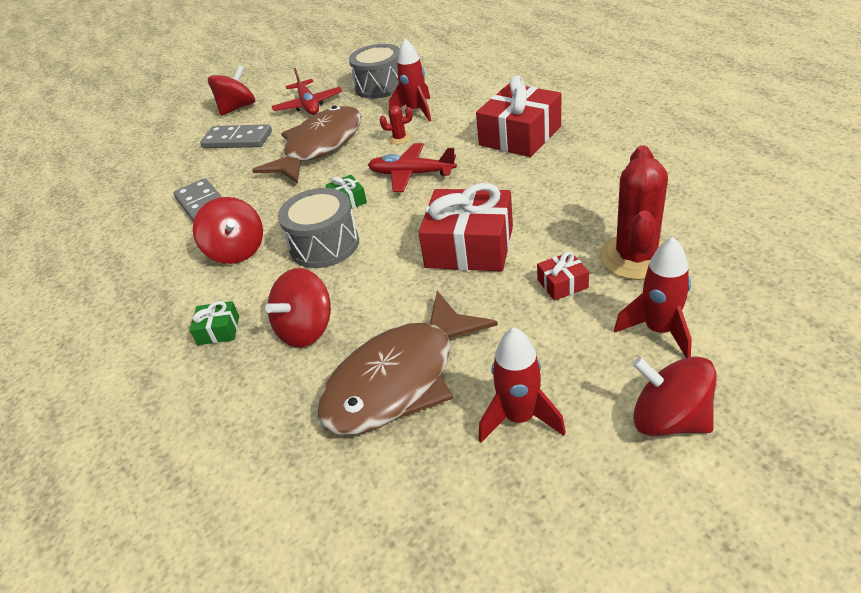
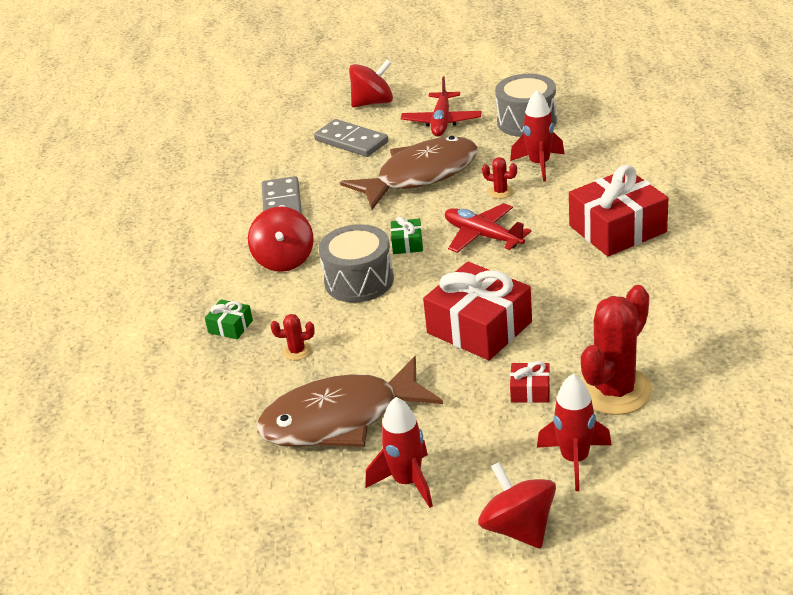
camera: 25 degrees right, 5 degrees down
(306, 329) = (297, 351): red spinning top -> red cactus

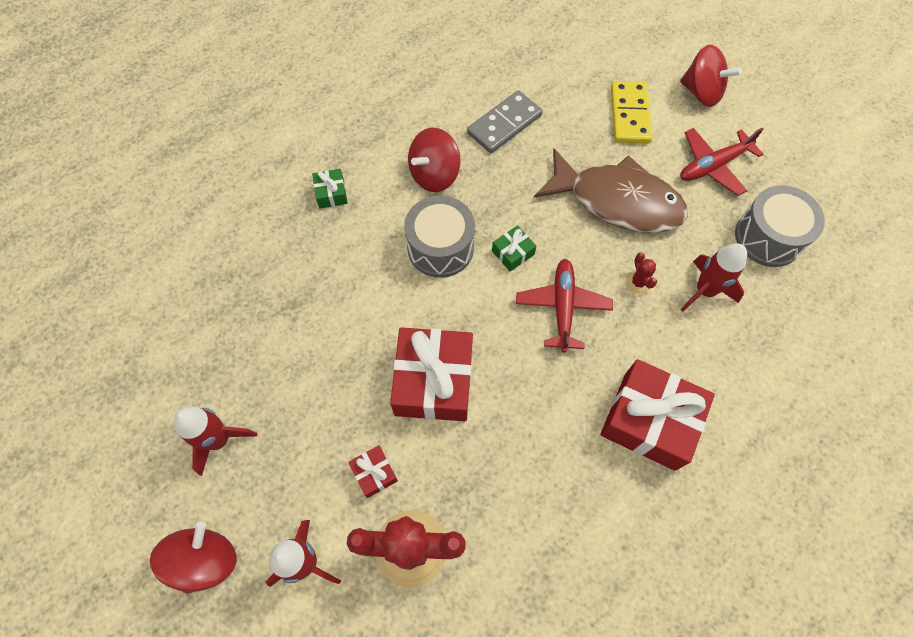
camera: 50 degrees right, 30 degrees up
(297, 351) = (328, 260): red cactus -> none
(340, 419) = (266, 343): brown fish -> none
(351, 141) = (630, 114): grey domino -> yellow domino

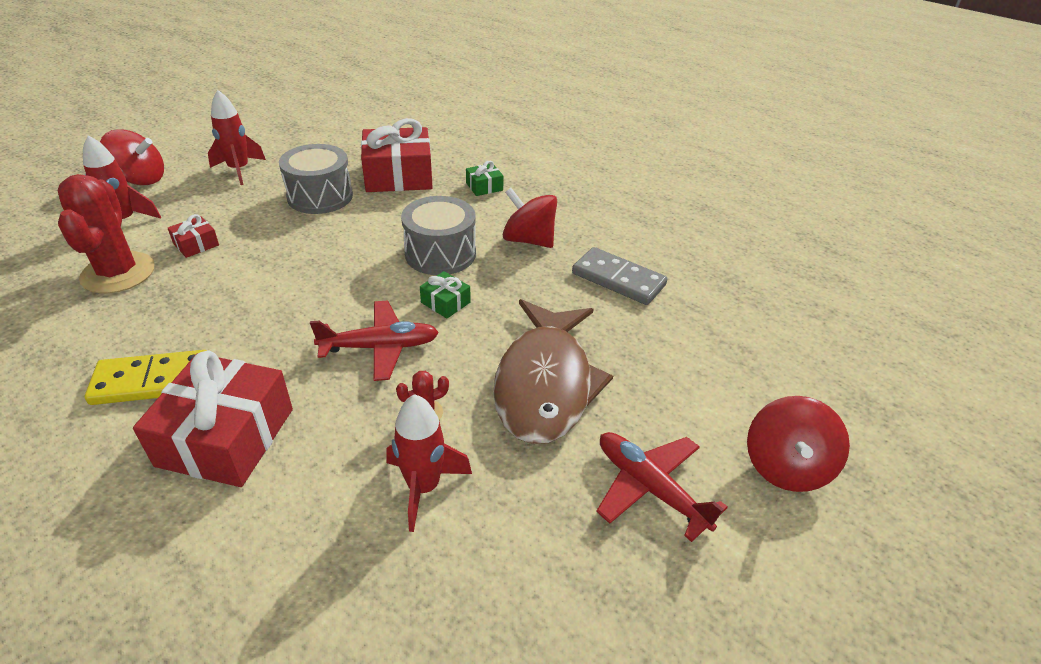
camera: 75 degrees right, 25 degrees down
(433, 381) = (287, 266): red gift -> red gift (398, 176)
(630, 114) = (694, 386): yellow domino -> yellow domino (152, 381)
(768, 237) = (538, 571): grey drum -> grey drum (320, 196)

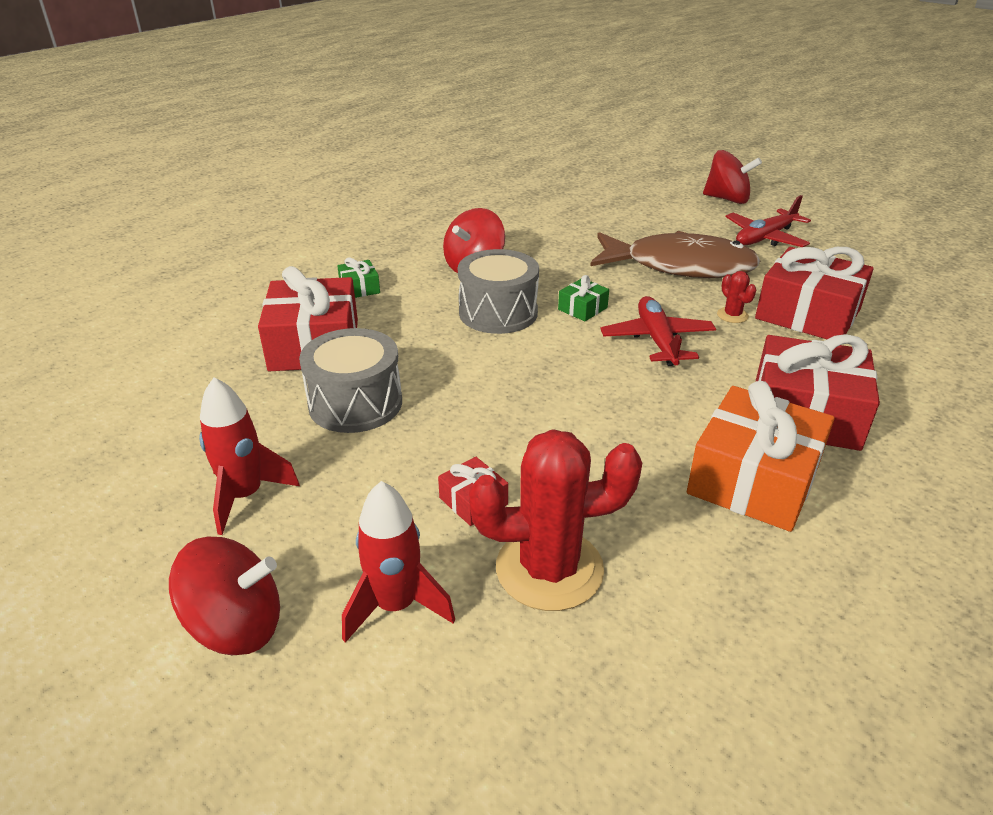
camera: 85 degrees left, 5 degrees down
(140, 179) = (236, 626): red spinning top -> red spinning top turned 75 degrees clockwise
(152, 381) = (753, 479): yellow domino -> orange gift
(423, 487) = (807, 314): red rocket -> red gift
(618, 279) = (538, 231): grey domino -> none

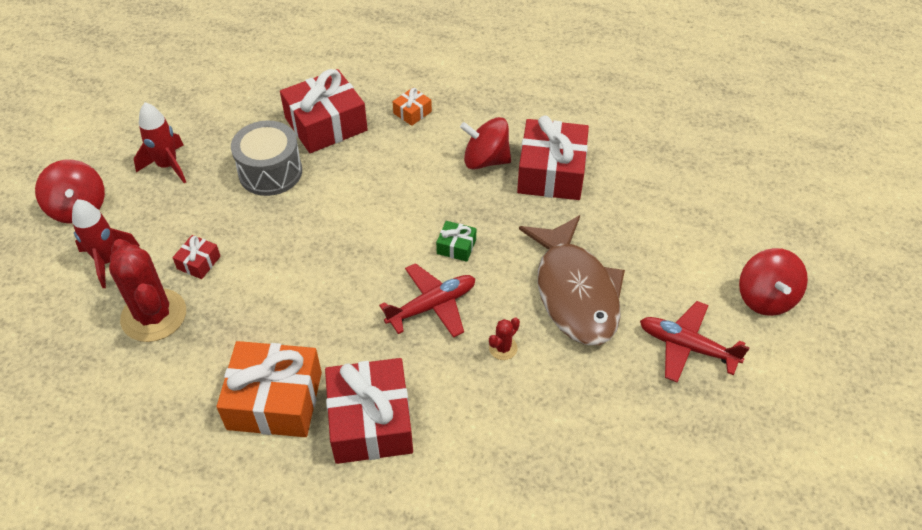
camera: 65 degrees right, 15 degrees up
(359, 288) = (412, 112): green gift -> orange gift
(498, 313) = (421, 199): grey drum -> none
(807, 314) = (538, 404): red gift -> red gift (551, 172)

